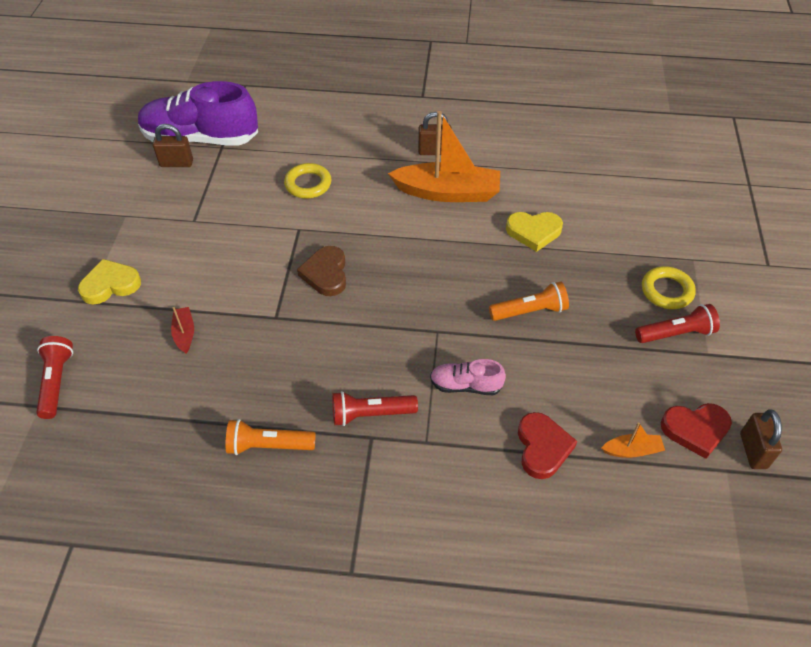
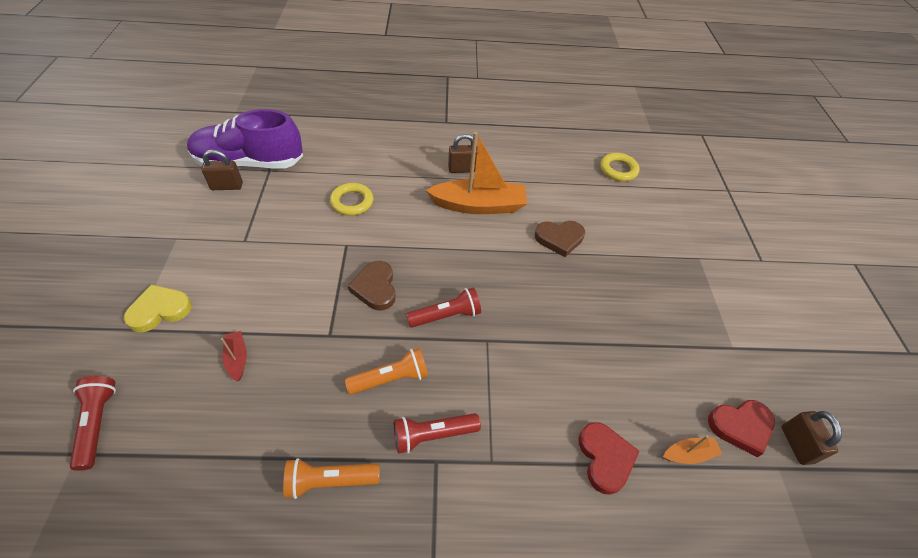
camera: 10 degrees left, 0 degrees up
(466, 385) = (521, 396): pink shoe -> none
(530, 311) = (569, 315): orange flashlight -> orange flashlight (391, 378)
(533, 232) = (559, 239): yellow heart -> brown heart
(666, 291) = (684, 289): yellow ring -> yellow ring (618, 170)
(676, 333) = (701, 329): red flashlight -> red flashlight (446, 316)

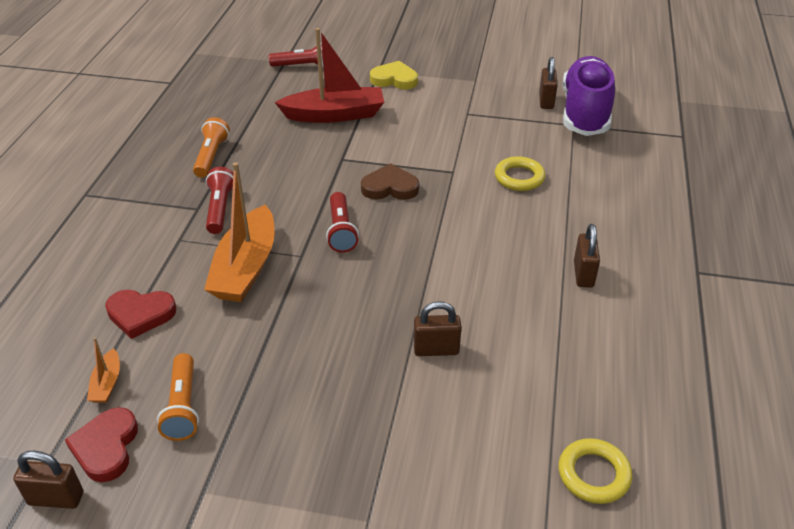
camera: 105 degrees right, 10 degrees down
(160, 310) = (394, 79): yellow heart -> yellow heart turned 60 degrees counterclockwise
(237, 358) = (335, 115): red boat -> red boat, size x2.28
(391, 378) = (284, 190): orange flashlight -> orange flashlight (183, 406)
(479, 205) = (508, 280): orange boat -> orange boat (246, 268)
(559, 239) = (436, 349): brown heart -> brown padlock

